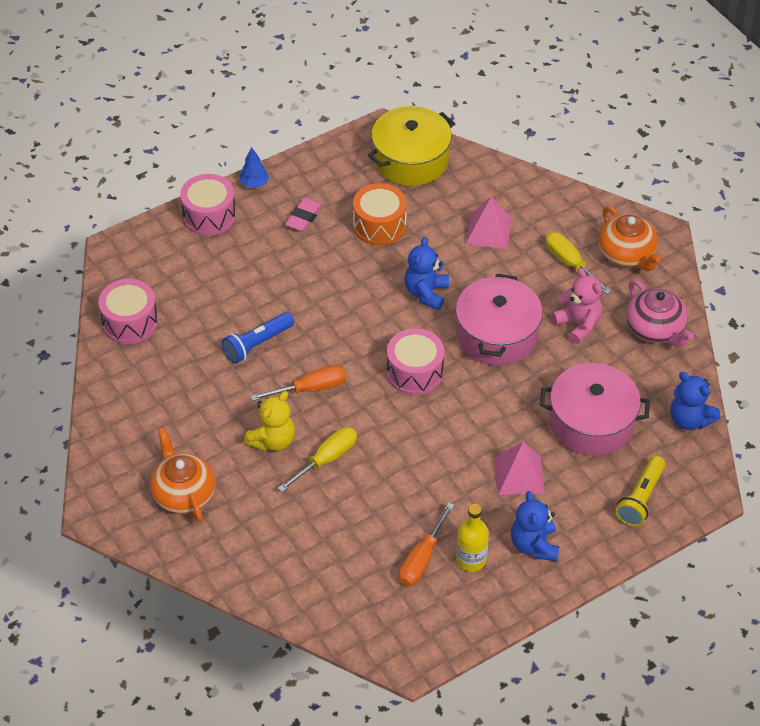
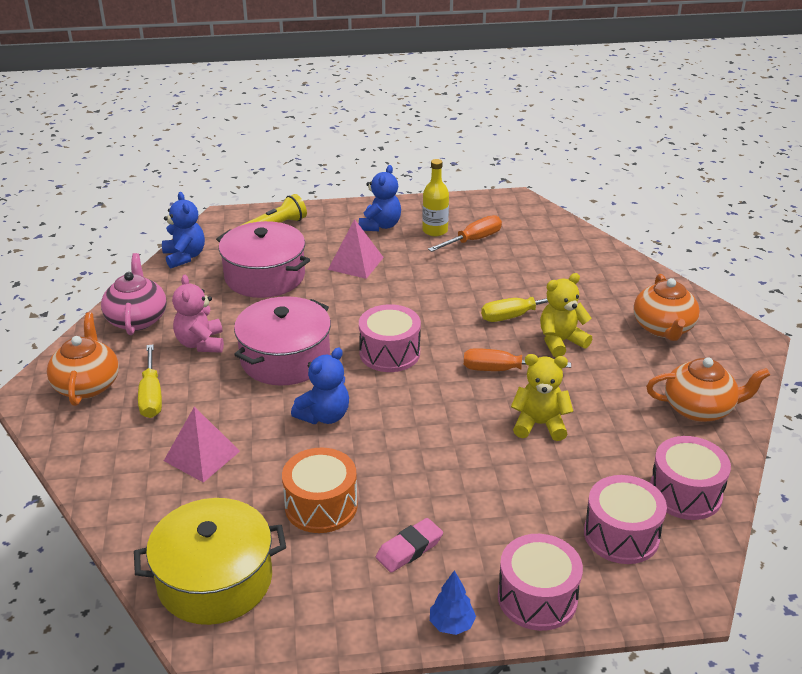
camera: 155 degrees left, 15 degrees down
(132, 406) = (699, 409): none -> orange teapot
(168, 275) = (621, 535): none -> pink drum
(257, 344) = (539, 424): blue flashlight -> yellow teddy bear

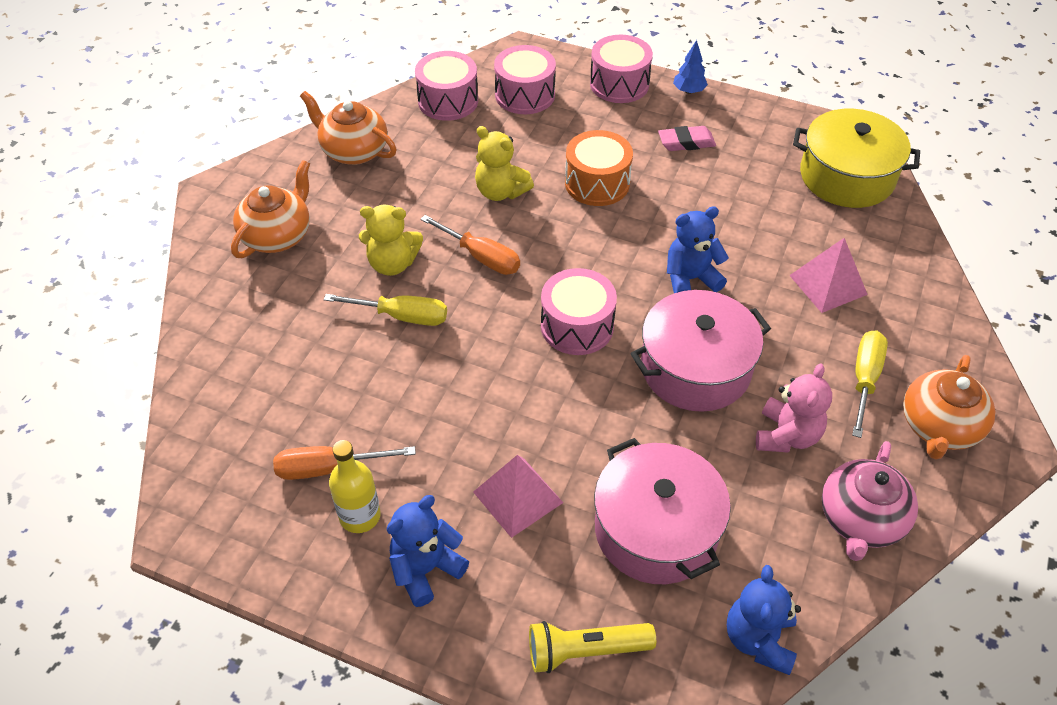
camera: 150 degrees left, 15 degrees up
(321, 505) = (737, 198): orange drum -> orange drum (597, 183)

